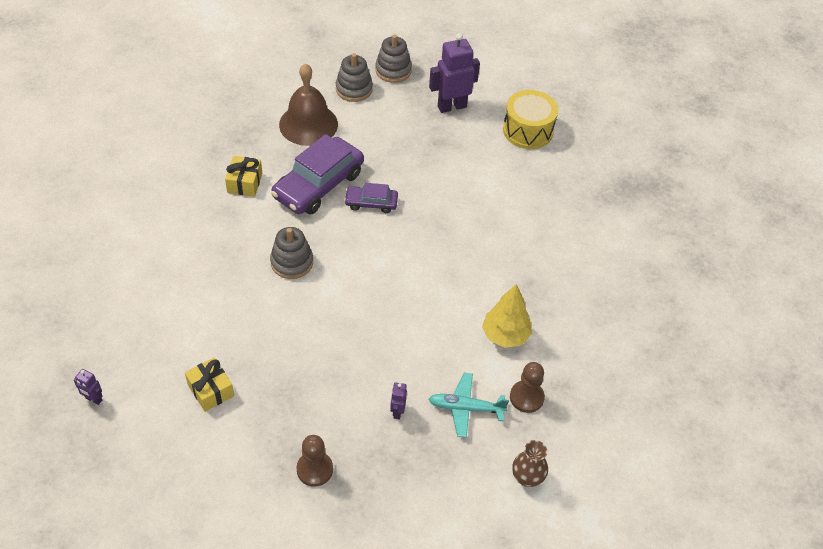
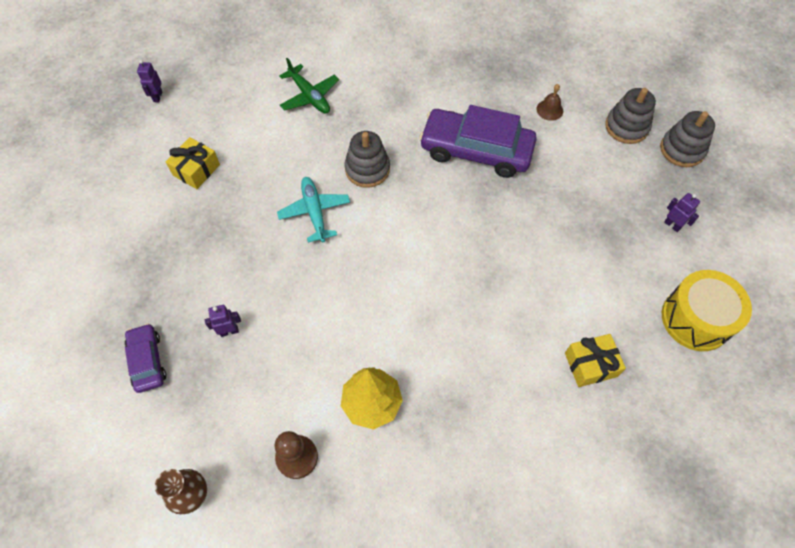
camera: 70 degrees right, 10 degrees up
(182, 275) = (309, 96): none -> green plane
(244, 183) = (441, 93): yellow gift -> yellow gift (590, 364)
(308, 124) = (549, 110): brown bell -> brown bell, size x0.41
(314, 469) = (140, 285): brown pawn -> none
(371, 203) = (481, 204): purple car -> purple car (147, 361)
(451, 106) = (672, 225): purple robot -> purple robot, size x0.47
(465, 408) = (258, 396): turquoise plane -> turquoise plane (315, 212)

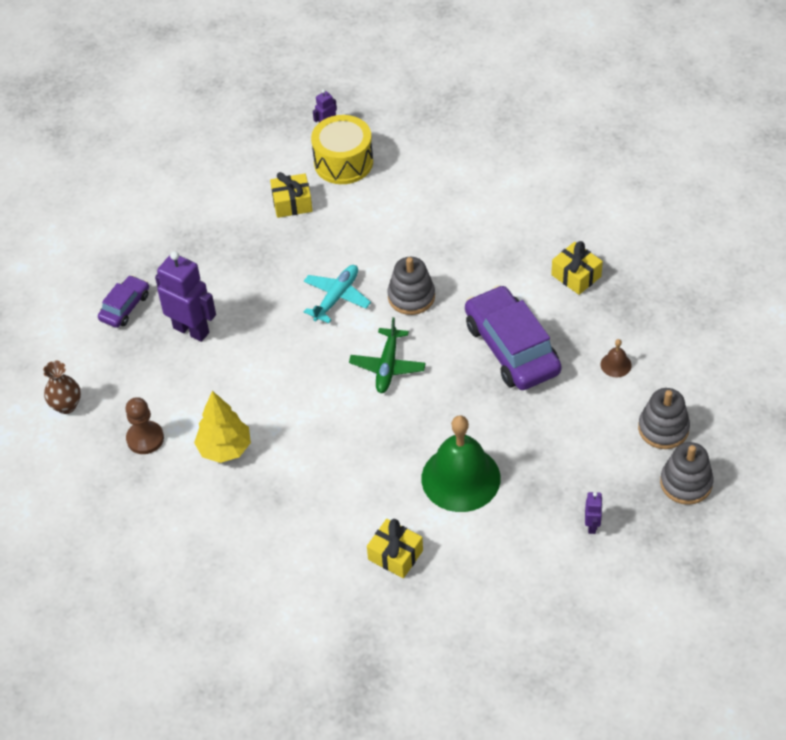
camera: 50 degrees right, 10 degrees down
(229, 331) = (191, 330): purple robot -> purple robot, size x2.15
(309, 96) = (437, 208): green plane -> green plane (387, 366)
(455, 73) = (576, 276): none -> yellow gift
(559, 267) = (460, 478): none -> green bell
(695, 319) = (514, 597): yellow drum -> yellow drum (343, 162)

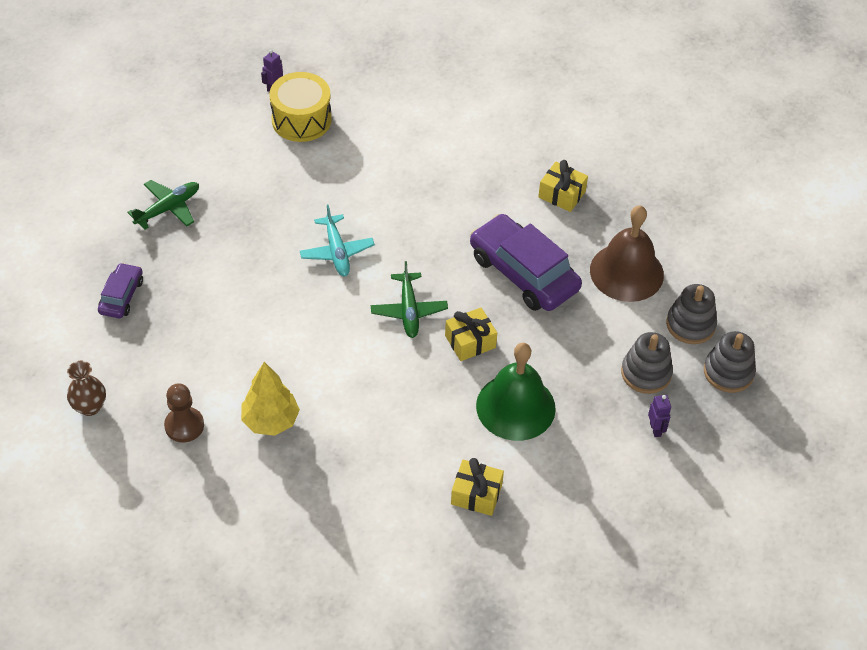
camera: 20 degrees left, 0 degrees up
(191, 330) = (198, 308): purple robot -> none
(192, 230) = (168, 208): none -> green plane
(292, 203) = (262, 167): yellow gift -> yellow gift (470, 341)
(337, 297) = (337, 252): turquoise plane -> turquoise plane turned 150 degrees clockwise
(411, 297) = (410, 239): grey stacking toy -> grey stacking toy (646, 373)
(616, 365) = (626, 272): brown bell -> brown bell, size x2.45

